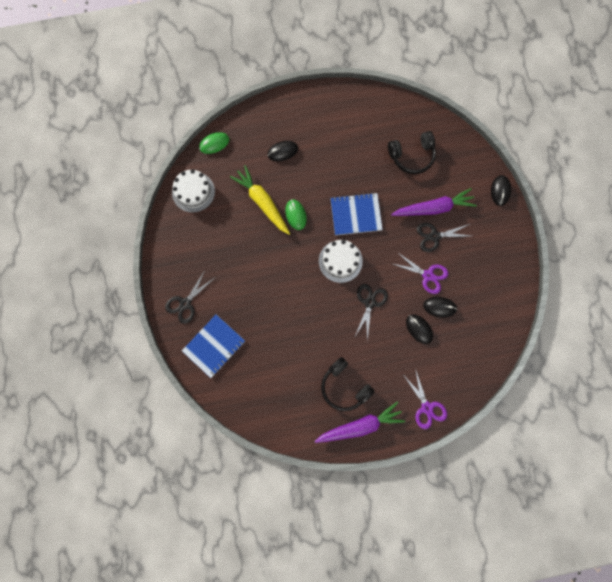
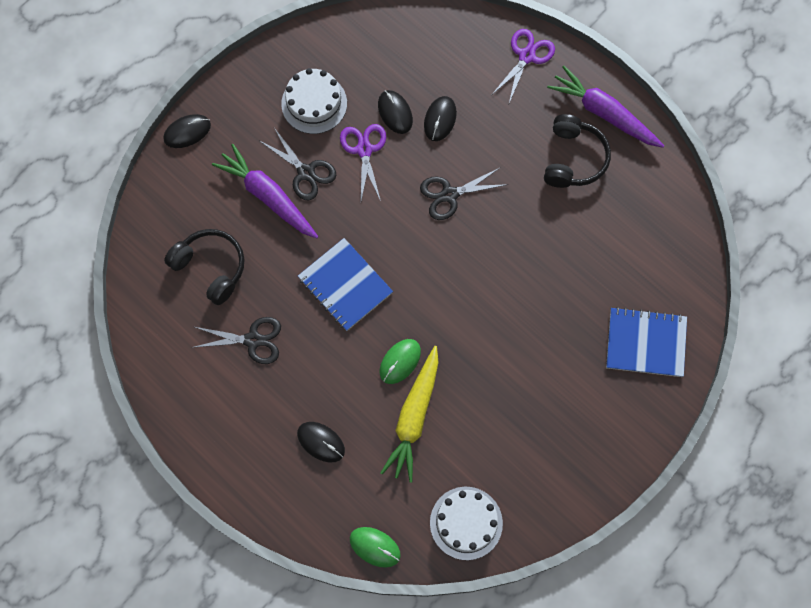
camera: 125 degrees left, 5 degrees down
(185, 303) = (622, 418): black scissors -> black scissors (253, 340)
(340, 261) = (422, 264): white cake -> white cake (314, 103)

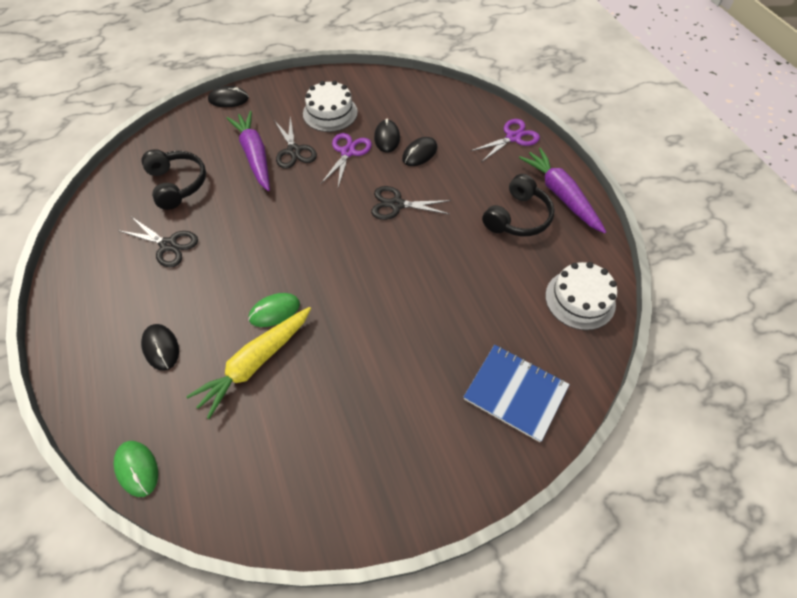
camera: 25 degrees right, 15 degrees down
(345, 285) = (269, 235): blue notebook -> none
(466, 523) = (238, 488): white cake -> white cake (580, 299)

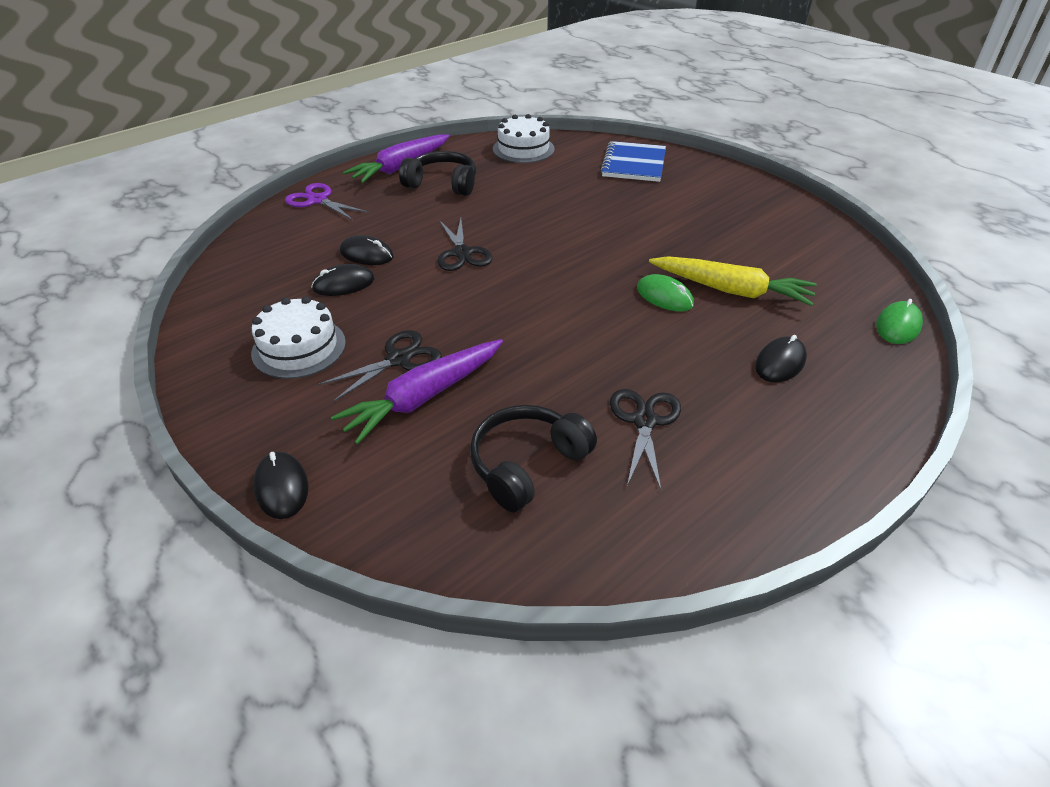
camera: 110 degrees left, 15 degrees down
(348, 152) = (383, 309): purple scissors -> none

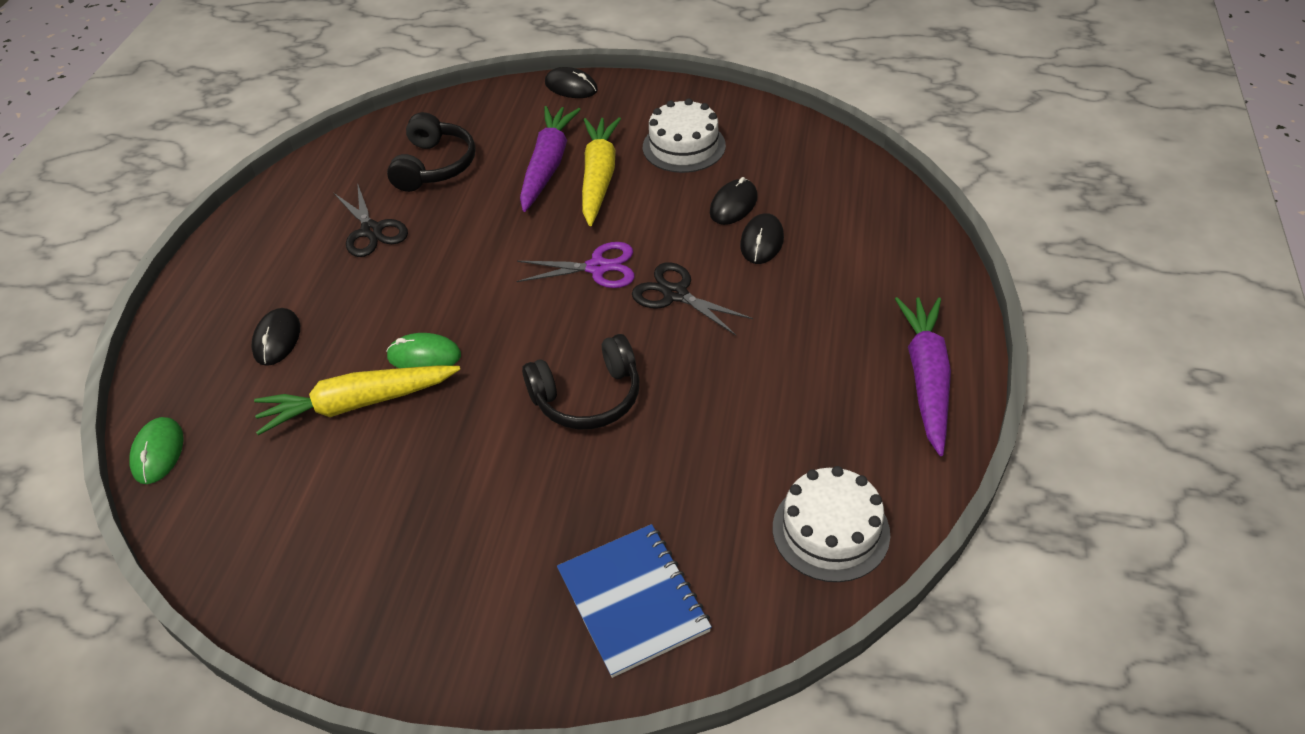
camera: 145 degrees right, 5 degrees up
(317, 200) = (920, 271): purple scissors -> purple scissors (598, 268)
(366, 254) = (762, 241): black mouse -> black mouse turned 60 degrees counterclockwise
(399, 359) = (599, 177): black scissors -> yellow carrot
(442, 184) = (832, 380): black headphones -> black headphones (587, 397)

